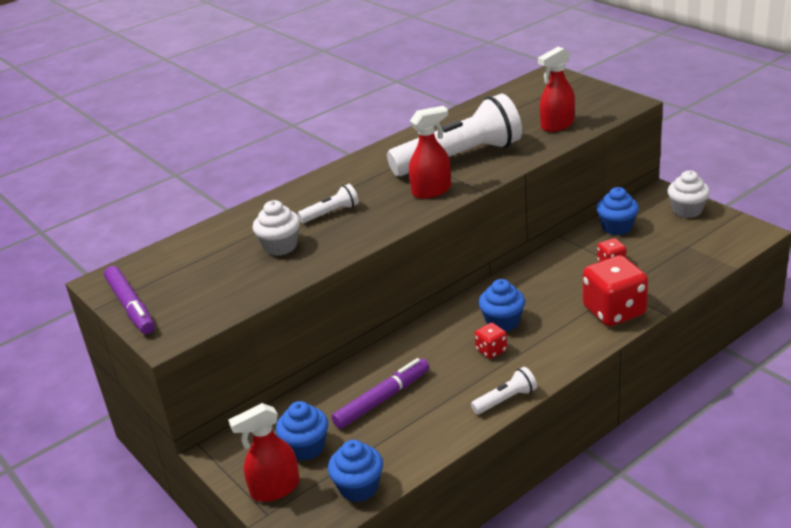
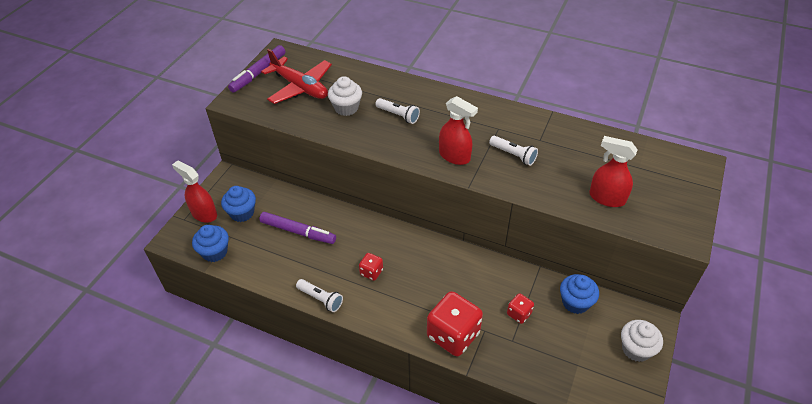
camera: 60 degrees right, 15 degrees up
(201, 275) = (300, 87): none -> red plane
(460, 158) = (513, 155): white flashlight -> white flashlight, size x0.43
(502, 322) = (407, 267): blue cupcake -> none

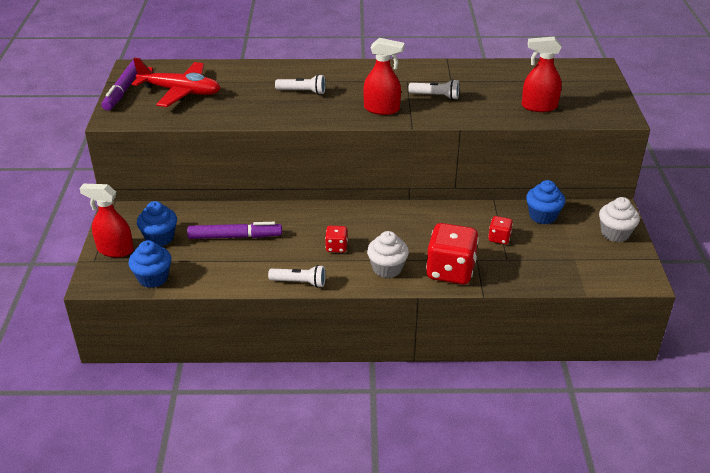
camera: 25 degrees left, 10 degrees down
(346, 108) = (244, 97): white cupcake -> white cupcake (387, 268)

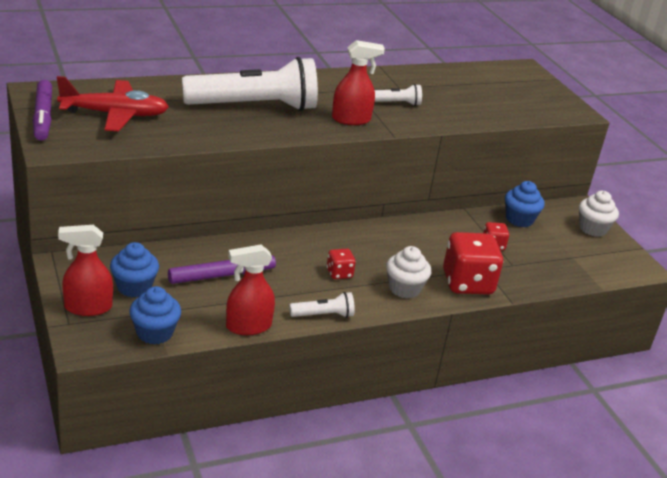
camera: 25 degrees left, 5 degrees down
(302, 92) = (255, 107): white flashlight -> white flashlight, size x2.35
(539, 106) = (499, 108): red spray bottle -> red spray bottle (248, 326)

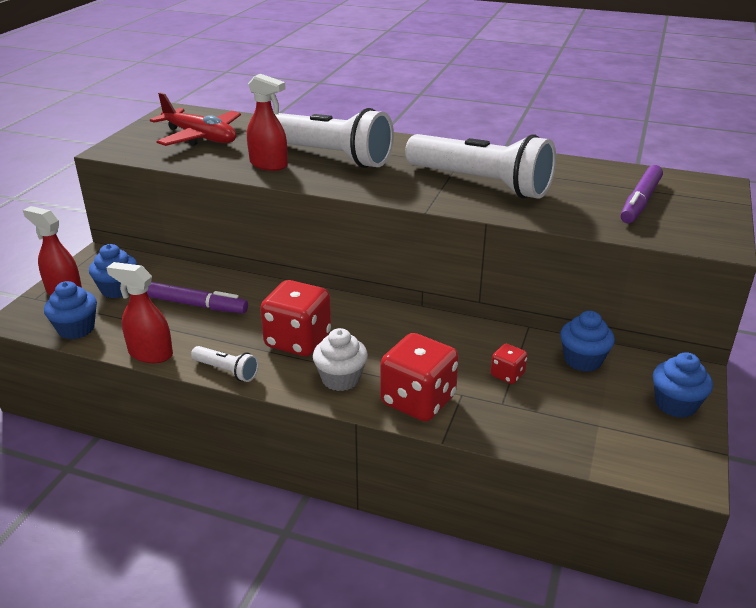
camera: 45 degrees right, 0 degrees up
(43, 117) = (146, 128): purple marker -> purple marker (640, 201)
(339, 273) = (298, 341): red dice -> red dice, size x2.07
(351, 119) = (405, 186): red spray bottle -> red spray bottle (269, 164)
(395, 103) = (481, 183): white flashlight -> white flashlight, size x2.35
(592, 229) = (675, 404): white cupcake -> blue cupcake

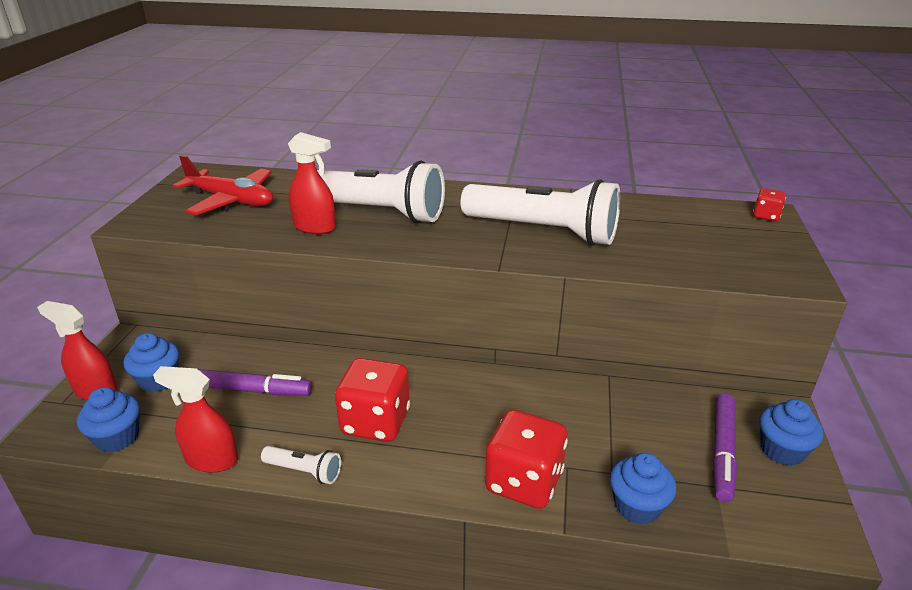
camera: 10 degrees left, 0 degrees up
(341, 379) = (434, 465): white cupcake -> none
(507, 375) = (606, 436): red dice -> red dice (766, 216)
(583, 360) = (675, 409): blue cupcake -> blue cupcake (637, 506)
(640, 201) = (706, 238): purple marker -> purple marker (722, 452)

